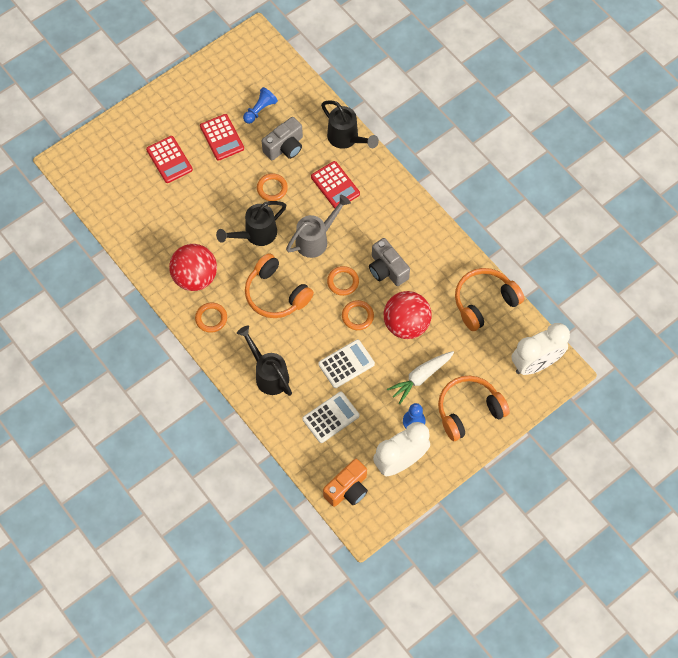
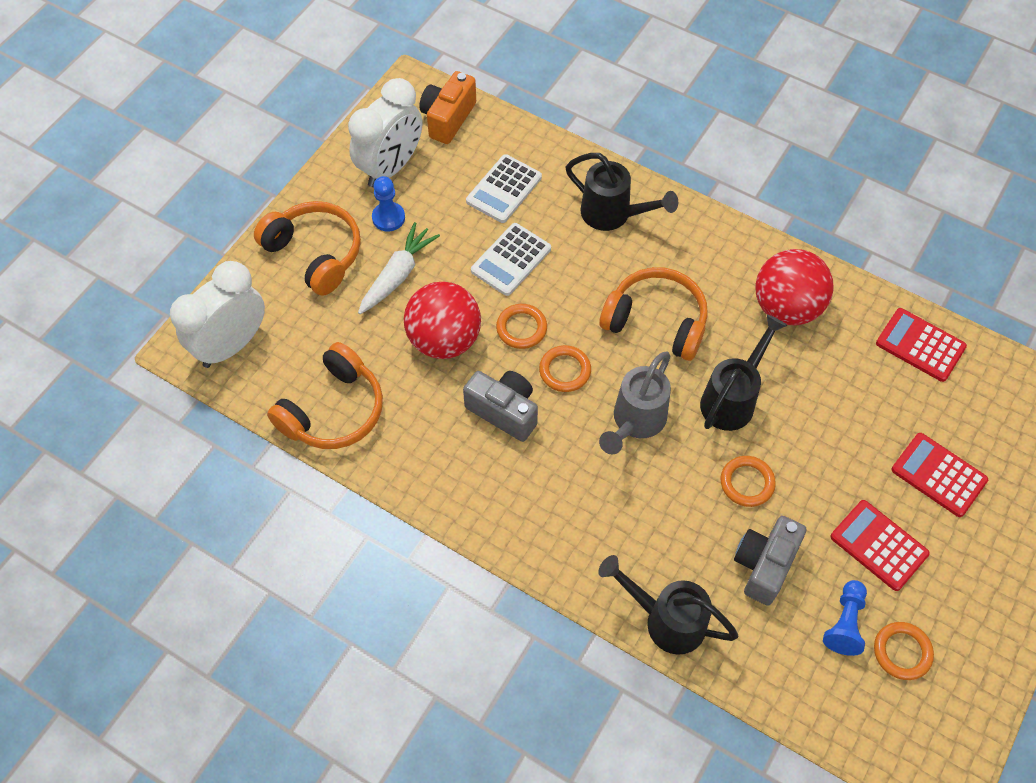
camera: 160 degrees right, 5 degrees down
(211, 318) = (730, 259): orange ring -> orange ring (902, 652)
(335, 185) = (646, 524): red calculator -> red calculator (920, 345)
(468, 410) = (315, 253): orange headphones -> orange headphones turned 90 degrees counterclockwise

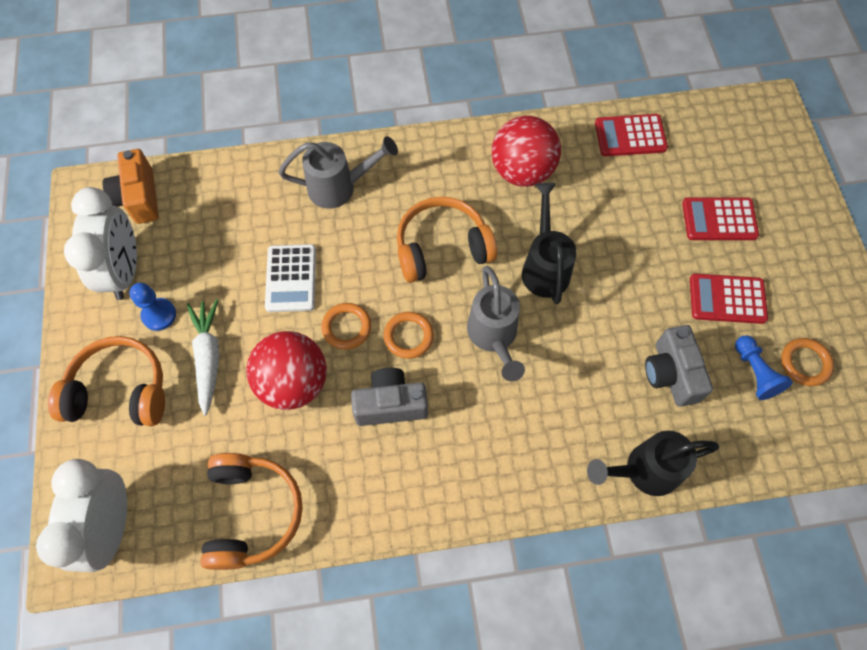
camera: 40 degrees left, 5 degrees up
(504, 189) = (236, 225): white calculator -> none
(613, 215) = (340, 187): black watering can -> grey watering can
(747, 483) = (608, 322): orange ring -> none

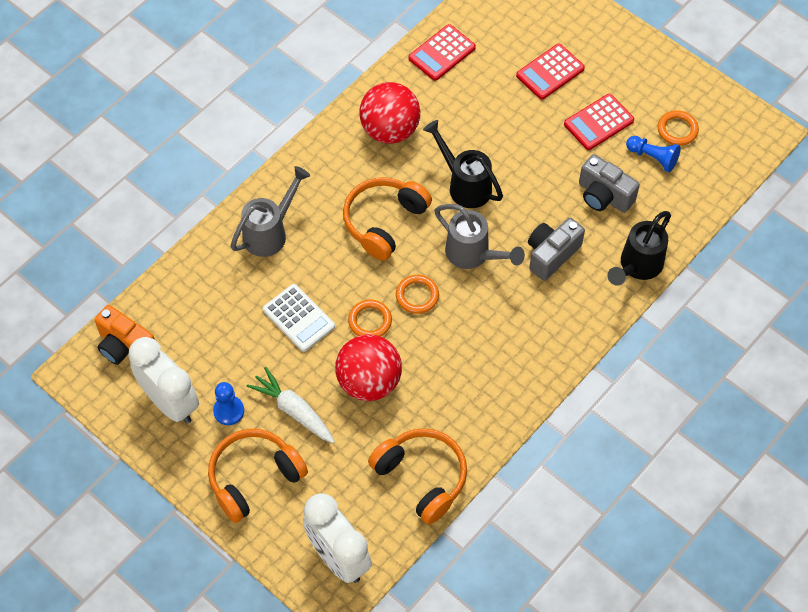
camera: 40 degrees left, 5 degrees down
(390, 404) = (446, 346): grey camera -> grey camera (551, 254)

